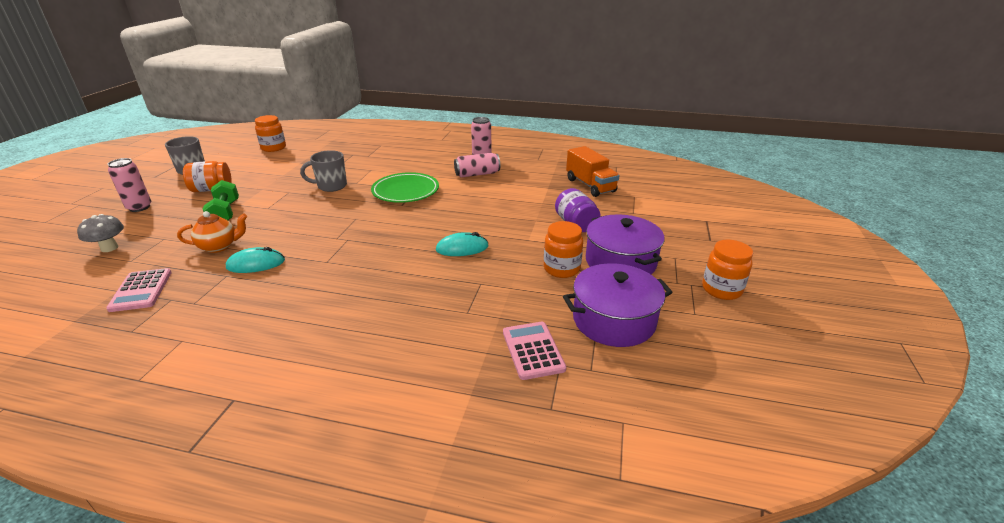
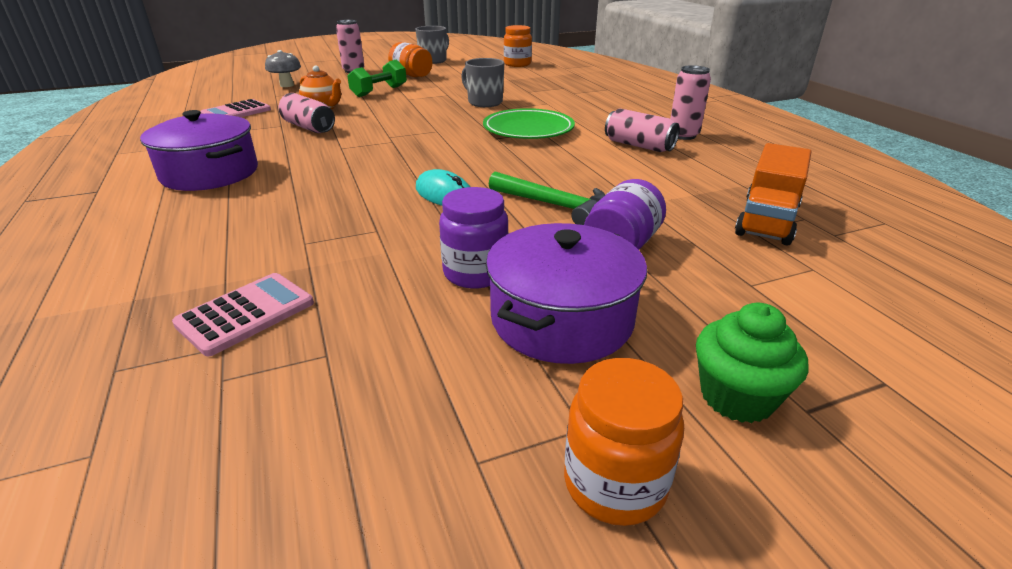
camera: 55 degrees right, 0 degrees up
(256, 264) = (308, 127): turquoise mouse -> pink can
(516, 223) = (554, 205): none -> green hammer
(561, 269) = (475, 273): orange jar -> purple jar
(613, 320) = (373, 363): purple pot -> purple pot (210, 173)
(695, 248) = (737, 397): none -> green cupcake

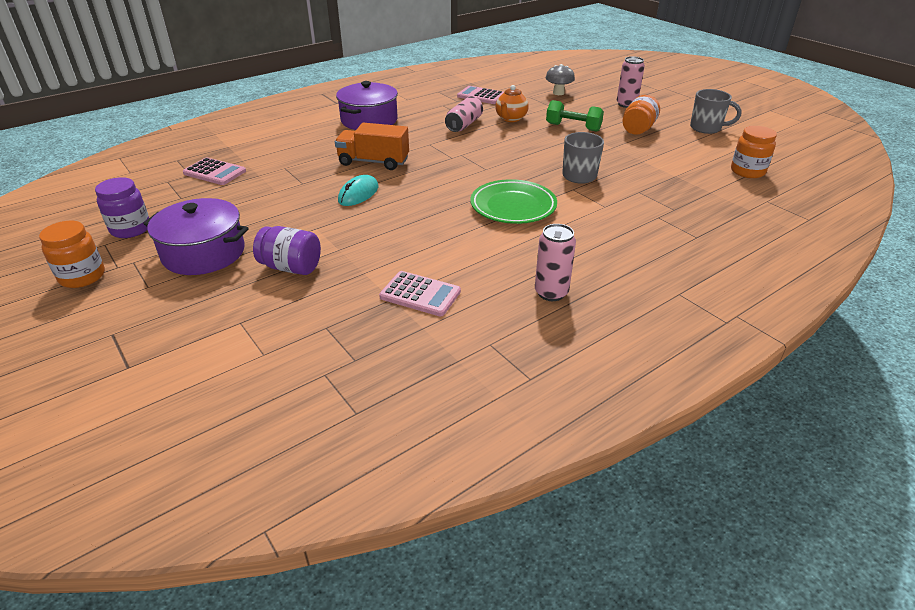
camera: 75 degrees right, 5 degrees up
(475, 273) = (253, 221): purple jar -> purple jar (131, 229)
(554, 205) = (352, 236): green hammer -> none
(639, 145) = (502, 266): pink can -> none
(685, 181) = (420, 294): none -> pink calculator
(737, 397) = (128, 311): green cupcake -> none
(767, 221) = (345, 337): orange truck -> orange truck (373, 162)

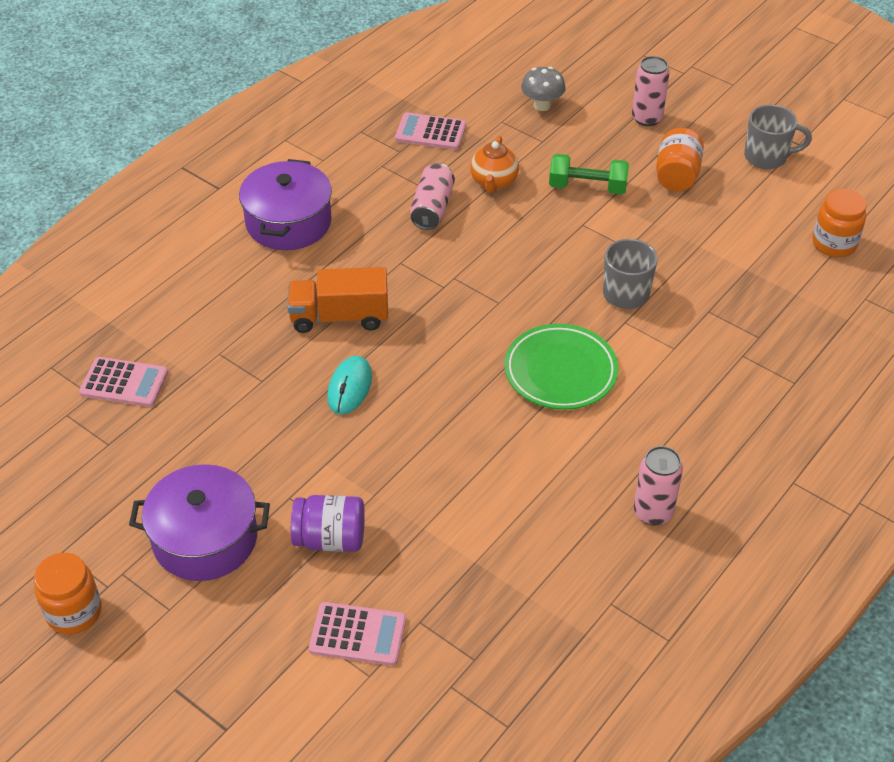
camera: 15 degrees left, 10 degrees up
(131, 229) = (79, 517): purple jar -> none
(420, 294) = (505, 548): pink calculator -> pink calculator (358, 634)

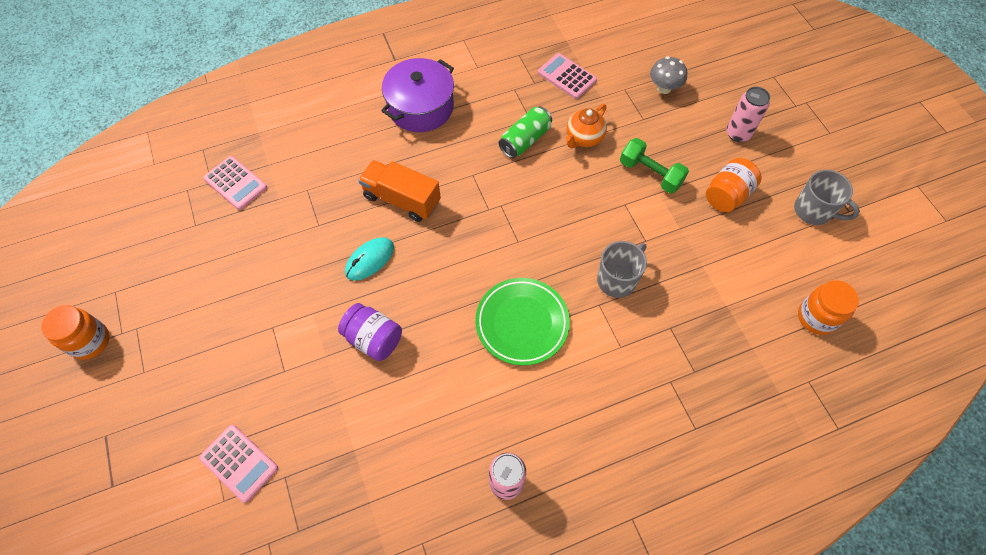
camera: 30 degrees right, 15 degrees up
(205, 538) = (200, 330): purple pot -> none
(330, 539) = (274, 375): purple jar -> purple jar (373, 339)
(432, 208) = (525, 140): pink can -> green can

